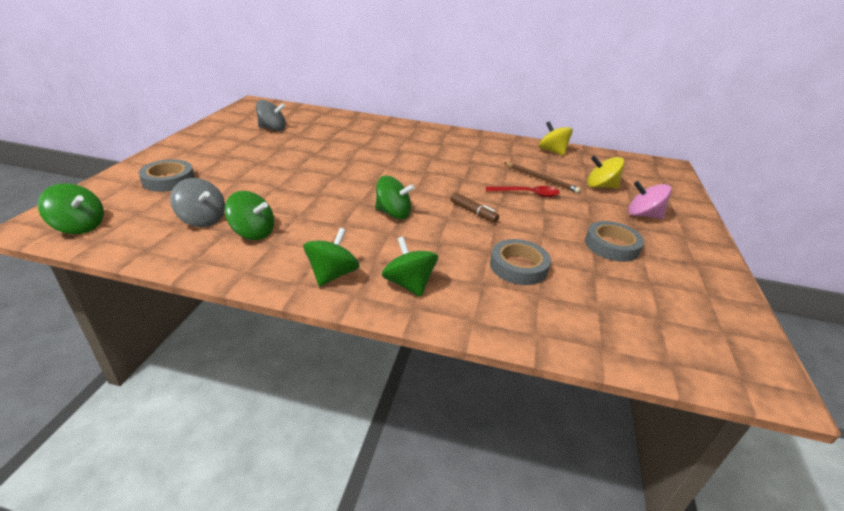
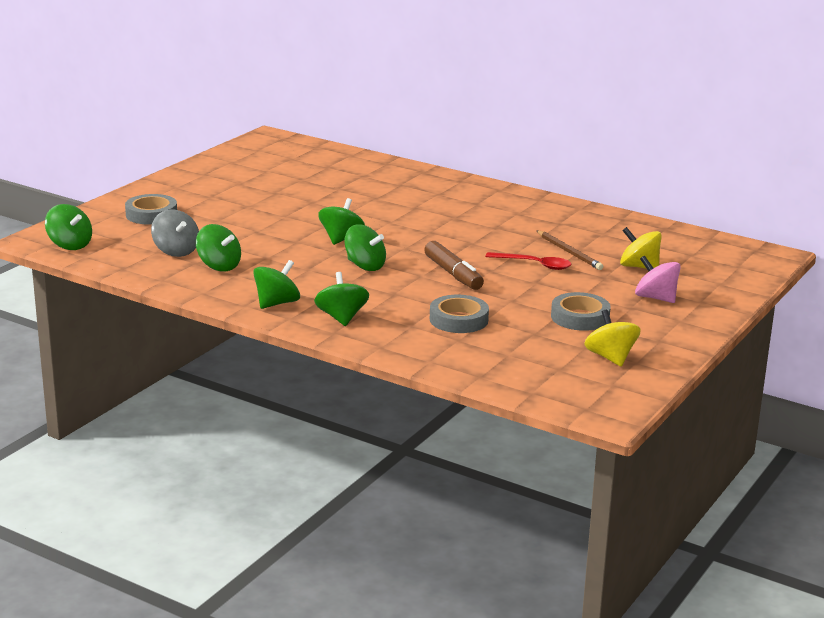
camera: 20 degrees right, 10 degrees down
(272, 129) = (277, 170): grey spinning top -> none
(356, 187) = (341, 239): none -> green spinning top
(473, 212) = (453, 274): brown marker -> brown marker, size x1.51
(552, 151) = (621, 224): yellow spinning top -> yellow spinning top (610, 358)

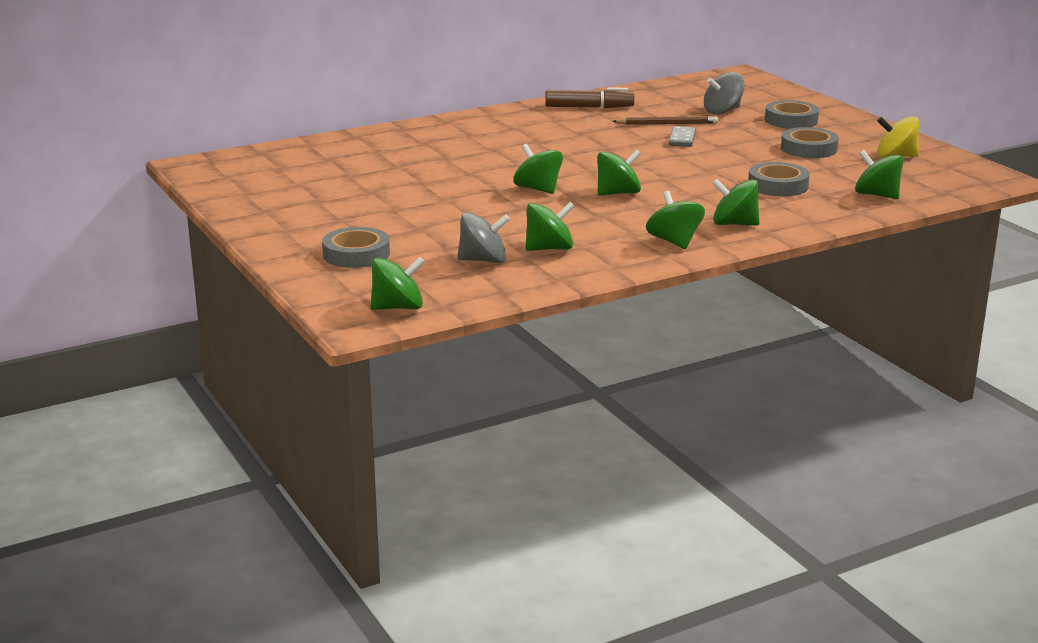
camera: 60 degrees left, 0 degrees up
(453, 274) = (673, 168): brown marker -> brown marker (589, 107)
(484, 363) = (876, 195): none -> green spinning top
(534, 265) = (682, 139): red spoon -> grey domino
(639, 267) = (722, 111): yellow spinning top -> grey spinning top
(656, 298) = (791, 120): pink spinning top -> grey tape

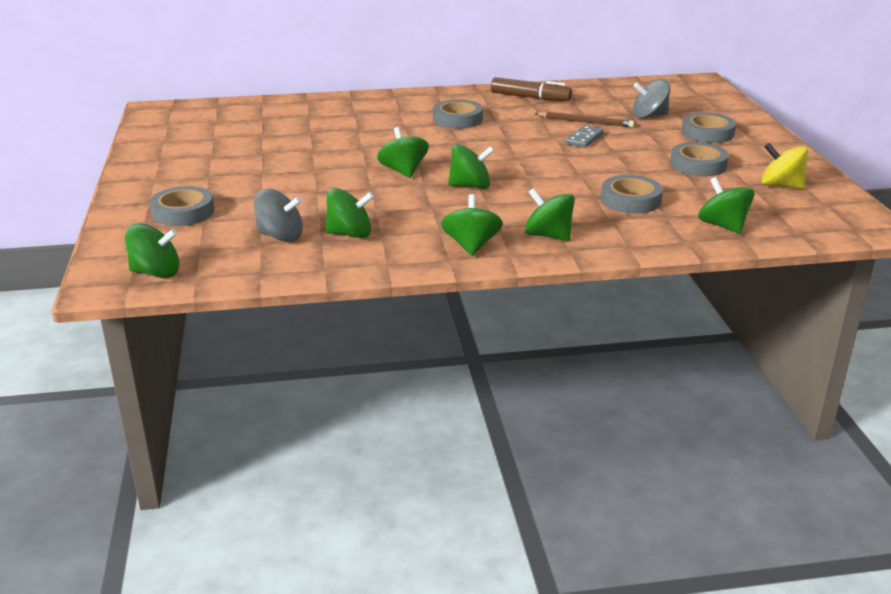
camera: 20 degrees right, 5 degrees up
(538, 136) = (457, 119): none -> grey tape

